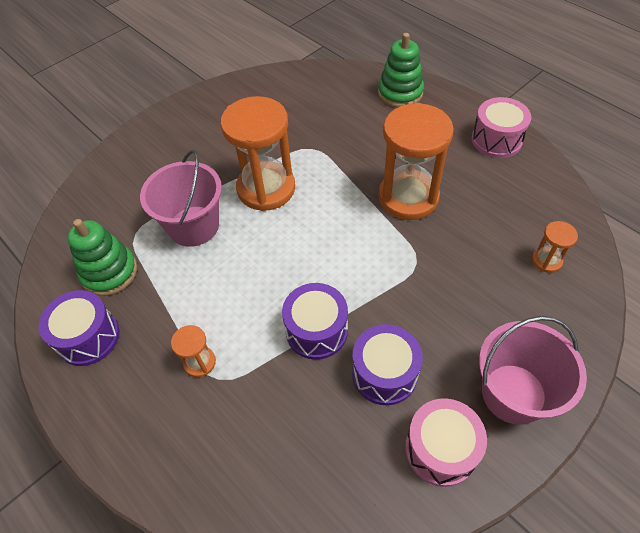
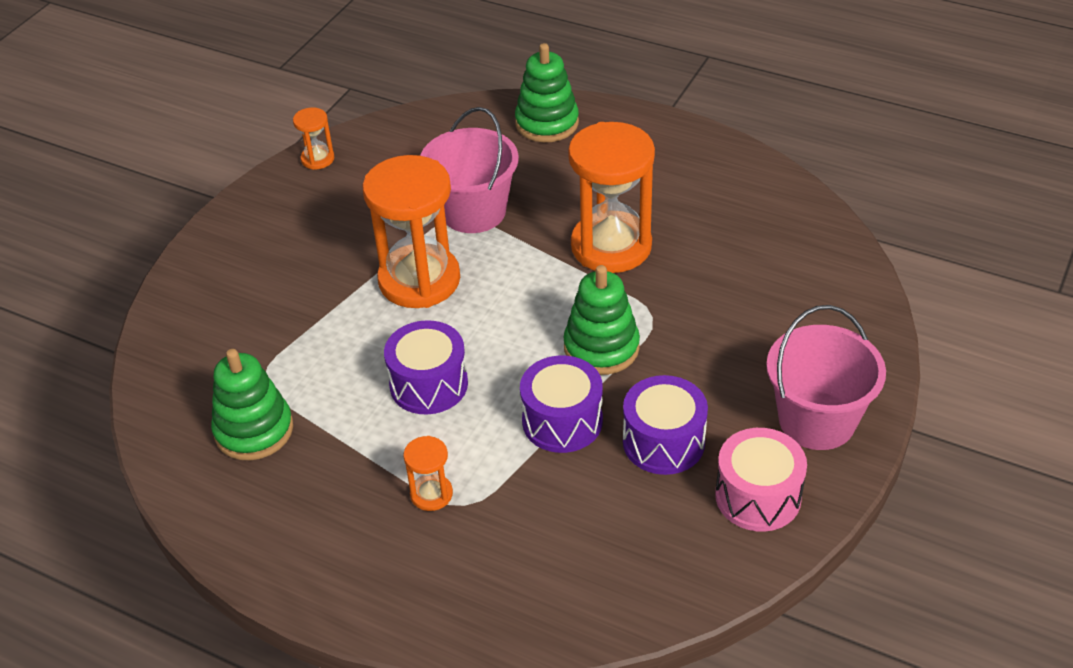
camera: 20 degrees left, 10 degrees down
(88, 337) = (267, 509): purple drum -> purple drum (429, 384)
(193, 226) = (342, 348): pink bucket -> pink bucket (473, 211)
(369, 277) = (601, 348): none -> green stacking toy
(496, 140) = (695, 154): pink drum -> none
(546, 260) = (804, 276): orange hourglass -> orange hourglass (317, 159)

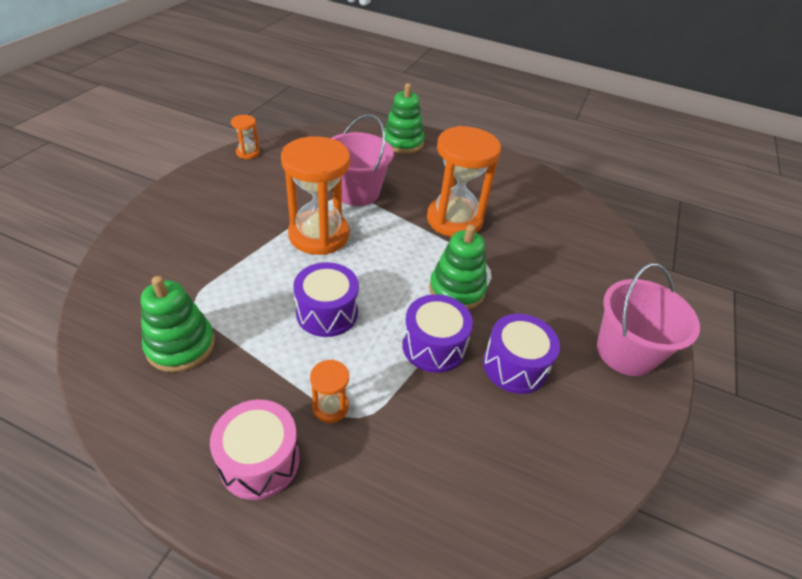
camera: 10 degrees left, 0 degrees up
(758, 496) = (597, 415): pink drum -> pink drum (259, 461)

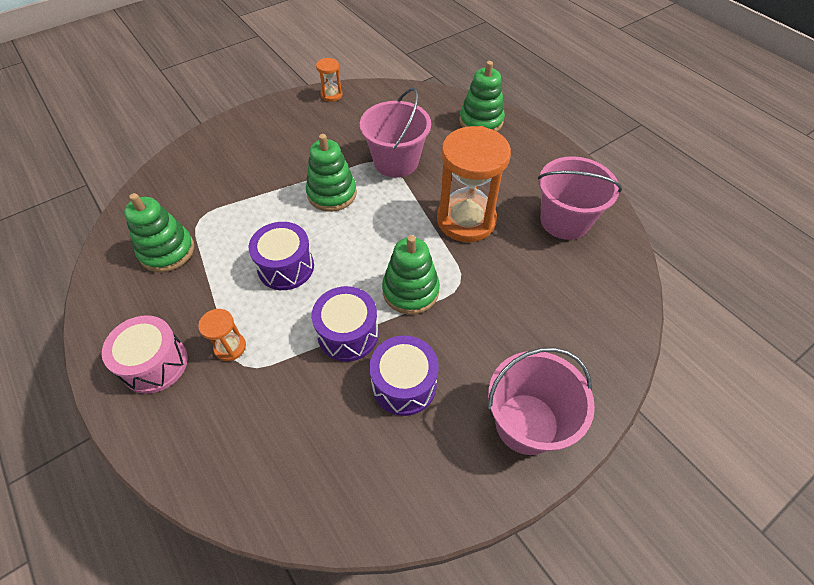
camera: 35 degrees right, 10 degrees up
(319, 235) = (332, 194): orange hourglass -> green stacking toy
(526, 197) = (564, 221): none -> pink bucket

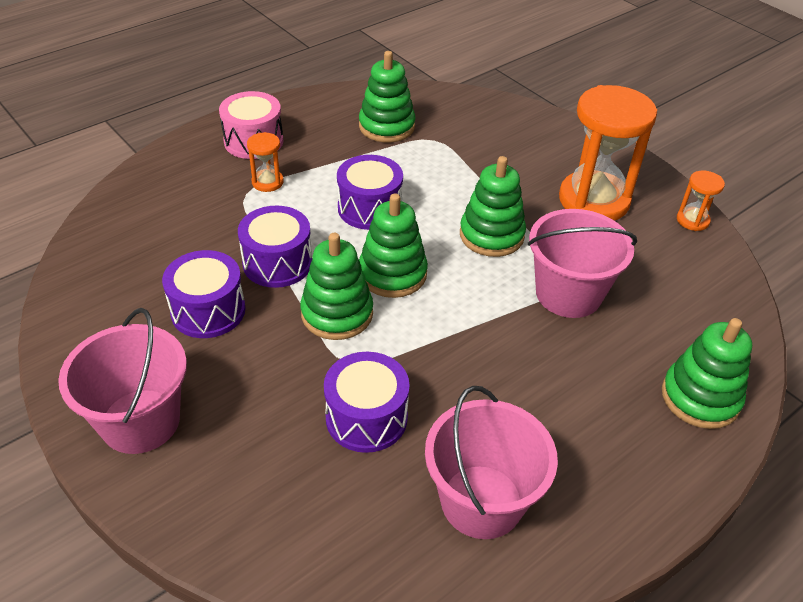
camera: 85 degrees right, 10 degrees down
(369, 254) = (392, 274): none -> green stacking toy
(466, 220) = (465, 371): orange hourglass -> orange hourglass (594, 200)
(509, 274) = (366, 418): none -> purple drum

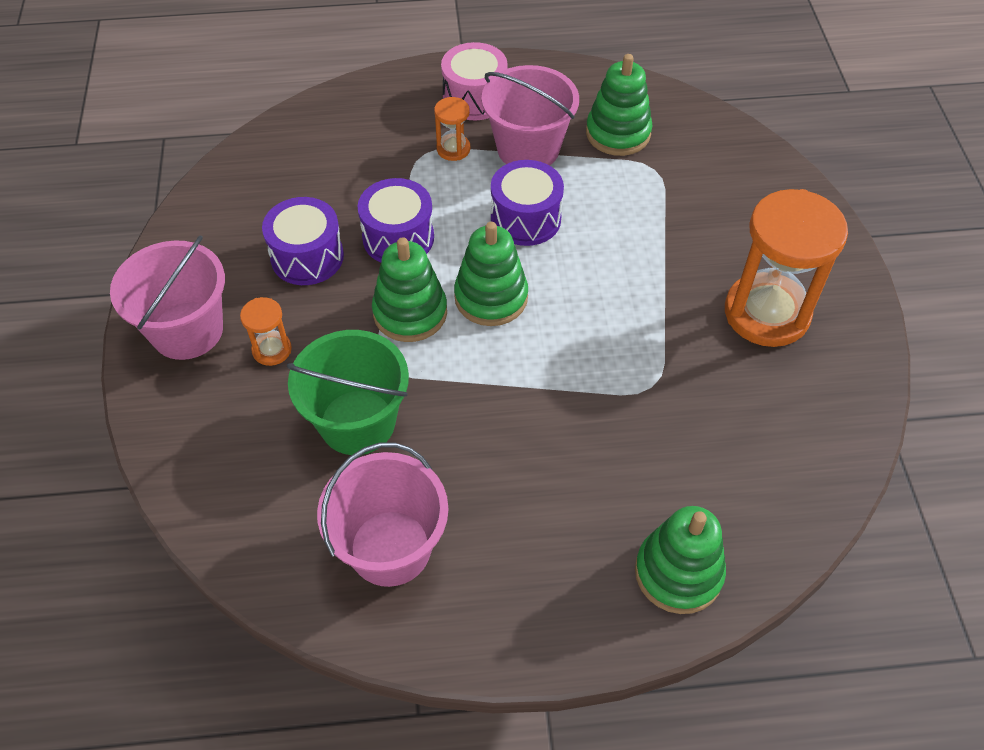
camera: 35 degrees right, 10 degrees up
(366, 418) = (357, 422): purple drum -> green bucket
(491, 235) = (621, 302): green stacking toy -> none
(568, 293) = (643, 401): pink bucket -> pink bucket (528, 149)
(692, 220) = (860, 387): orange hourglass -> orange hourglass (272, 350)

